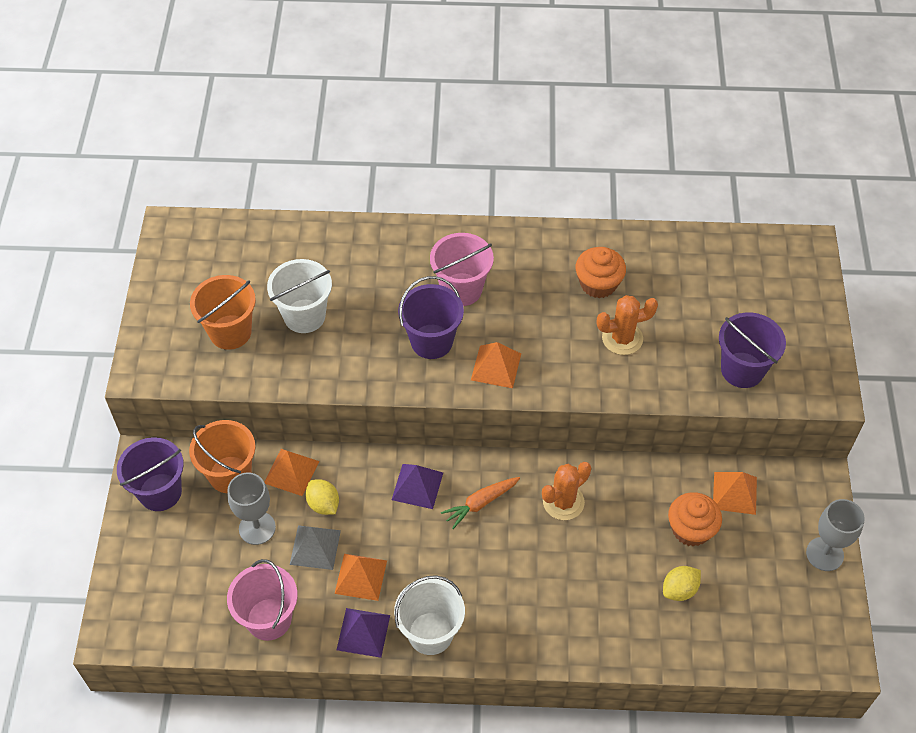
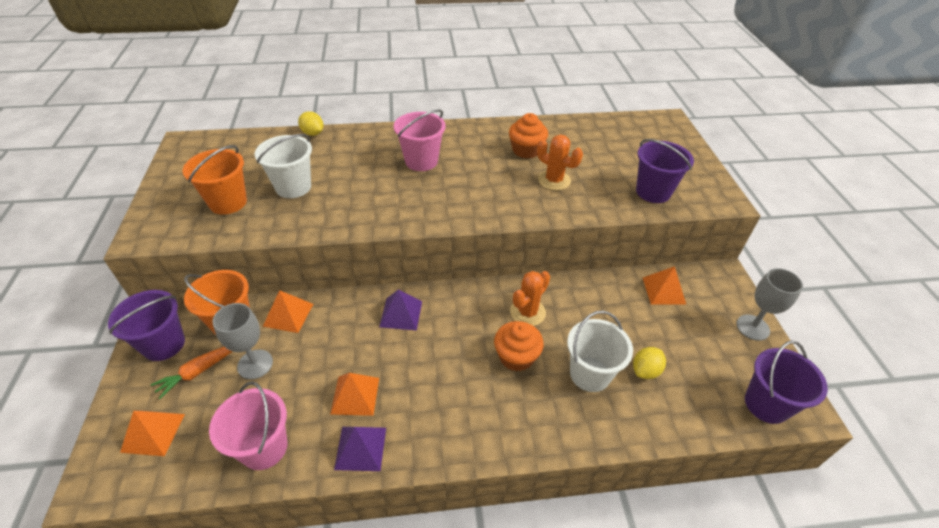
camera: 10 degrees left, 10 degrees down
(315, 547) = (310, 374): grey pyramid -> none
(323, 504) = (317, 337): yellow lemon -> yellow lemon (313, 133)
(430, 633) = (427, 440): white bucket -> white bucket (590, 374)
(431, 341) = (401, 194): purple bucket -> purple bucket (766, 404)
(480, 503) = (457, 321): orange carrot -> orange carrot (198, 372)
(496, 366) = (457, 206): orange pyramid -> orange pyramid (153, 432)
(622, 338) = (554, 180): orange cactus -> orange cactus turned 60 degrees clockwise
(691, 529) = (638, 321): orange cupcake -> orange cupcake (516, 357)

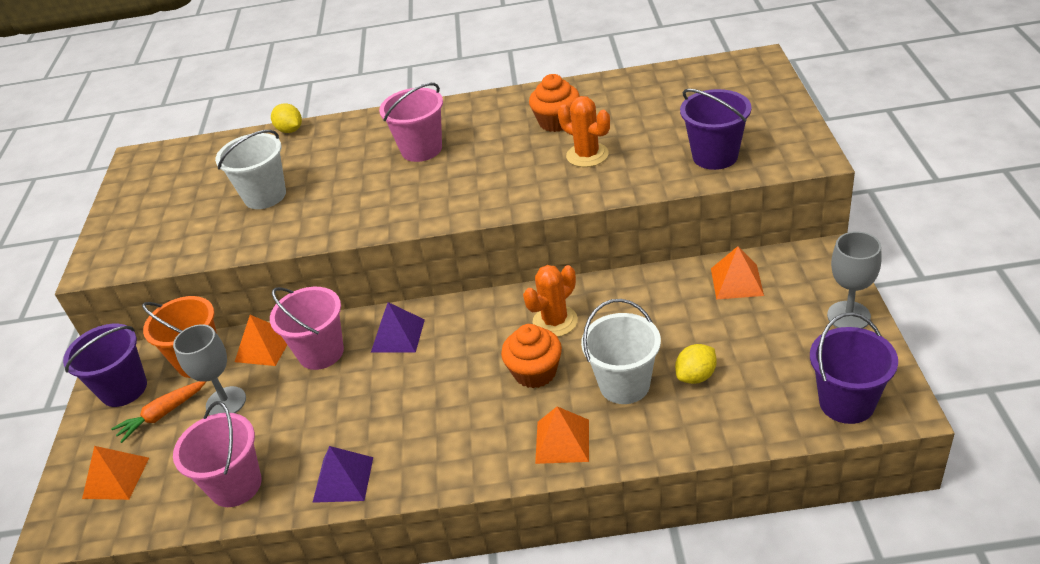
camera: 10 degrees right, 5 degrees down
(228, 202) = (189, 221): orange bucket -> none
(337, 324) = (321, 352): none -> pink bucket
(355, 395) = (339, 426): orange pyramid -> orange pyramid (562, 441)

